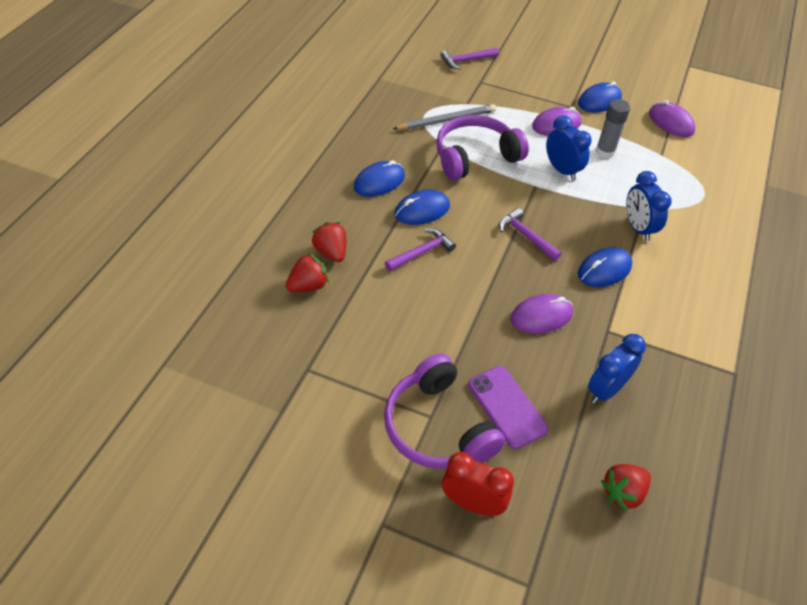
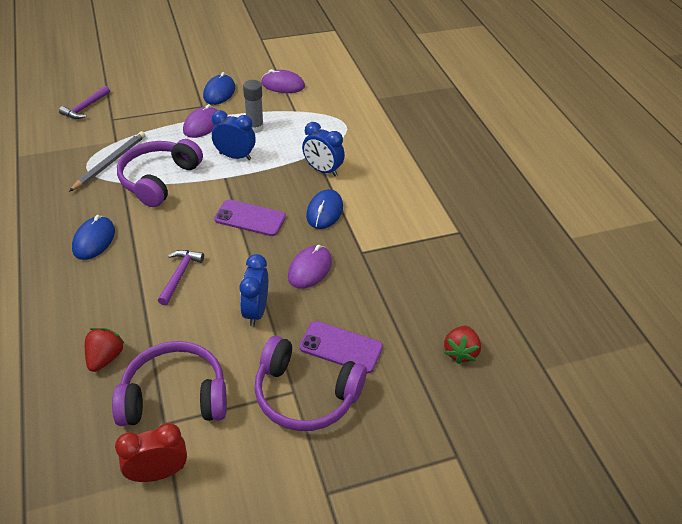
camera: 40 degrees left, 5 degrees down
(331, 252) = (102, 319): red strawberry -> none
(333, 352) = (175, 396): none -> purple headphones
(422, 210) = (151, 243): blue mouse -> none
(472, 503) = (375, 430): red clock -> red clock (158, 473)
(526, 236) = (250, 218): purple hammer -> purple phone
(606, 389) = (394, 292): blue clock -> blue clock (256, 311)

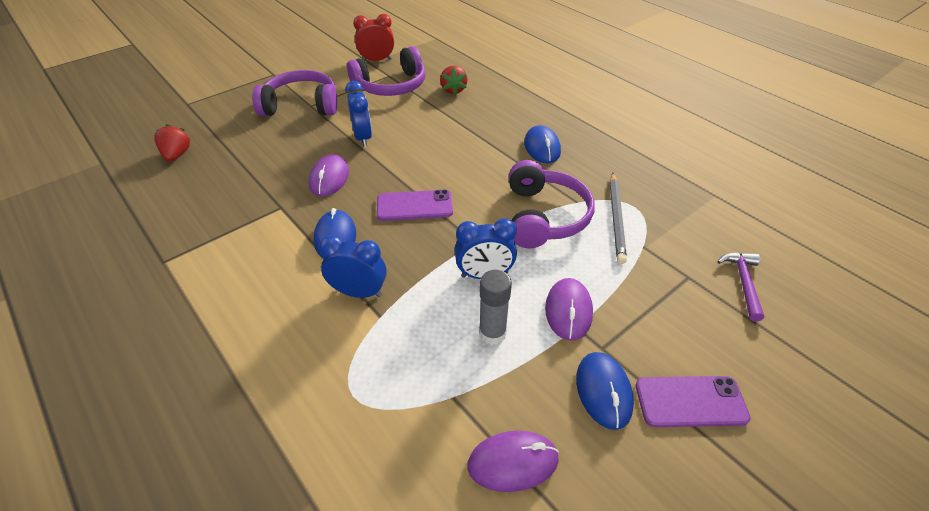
camera: 160 degrees right, 0 degrees up
(158, 473) = (377, 60): red clock -> red clock turned 150 degrees counterclockwise
(180, 275) = (444, 143): purple hammer -> none
(341, 347) = (282, 134): purple phone -> purple phone (690, 401)

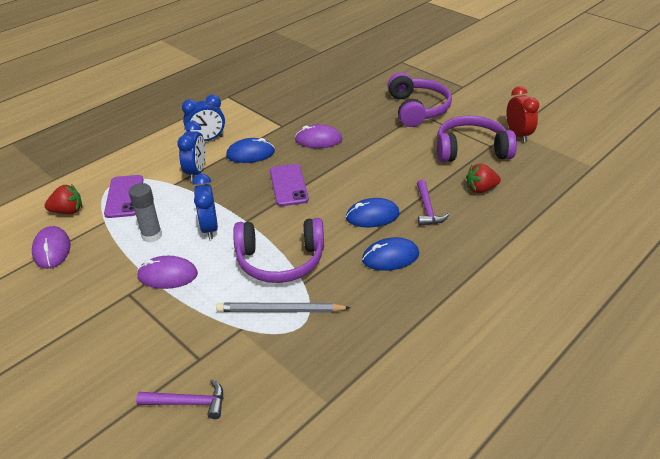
camera: 85 degrees right, 5 degrees down
(177, 155) = (335, 74): red strawberry -> red strawberry (68, 211)
(363, 138) = (377, 147): blue clock -> blue clock (207, 139)
(391, 86) = (471, 150): purple headphones -> purple headphones turned 120 degrees clockwise
(476, 120) = (427, 209): none -> purple hammer
(603, 391) = (91, 293): blue mouse -> blue mouse (372, 216)
(690, 401) = (70, 342): purple phone -> purple phone (124, 196)

